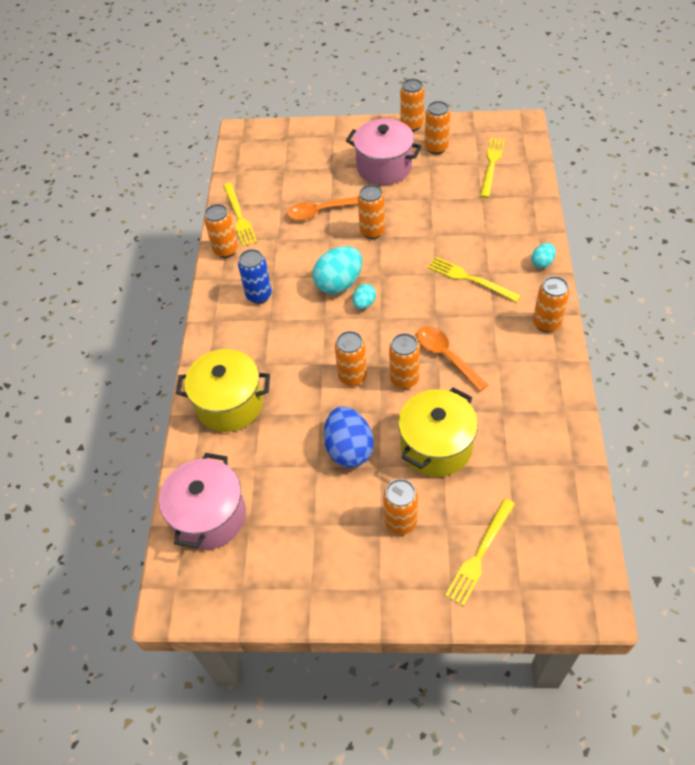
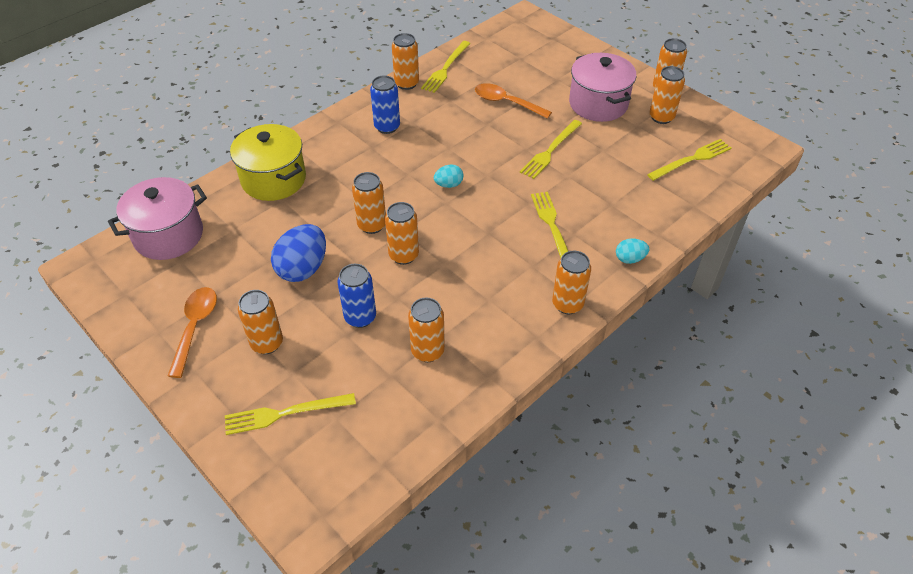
camera: 40 degrees right, 5 degrees down
(339, 283) = (450, 158): turquoise egg -> none
(372, 231) = (525, 141): orange can -> orange can (427, 351)
(398, 225) = (550, 151): none -> yellow fork
(436, 446) = (360, 317): yellow pot -> blue can
(446, 356) = (455, 264): orange spoon -> orange spoon (195, 327)

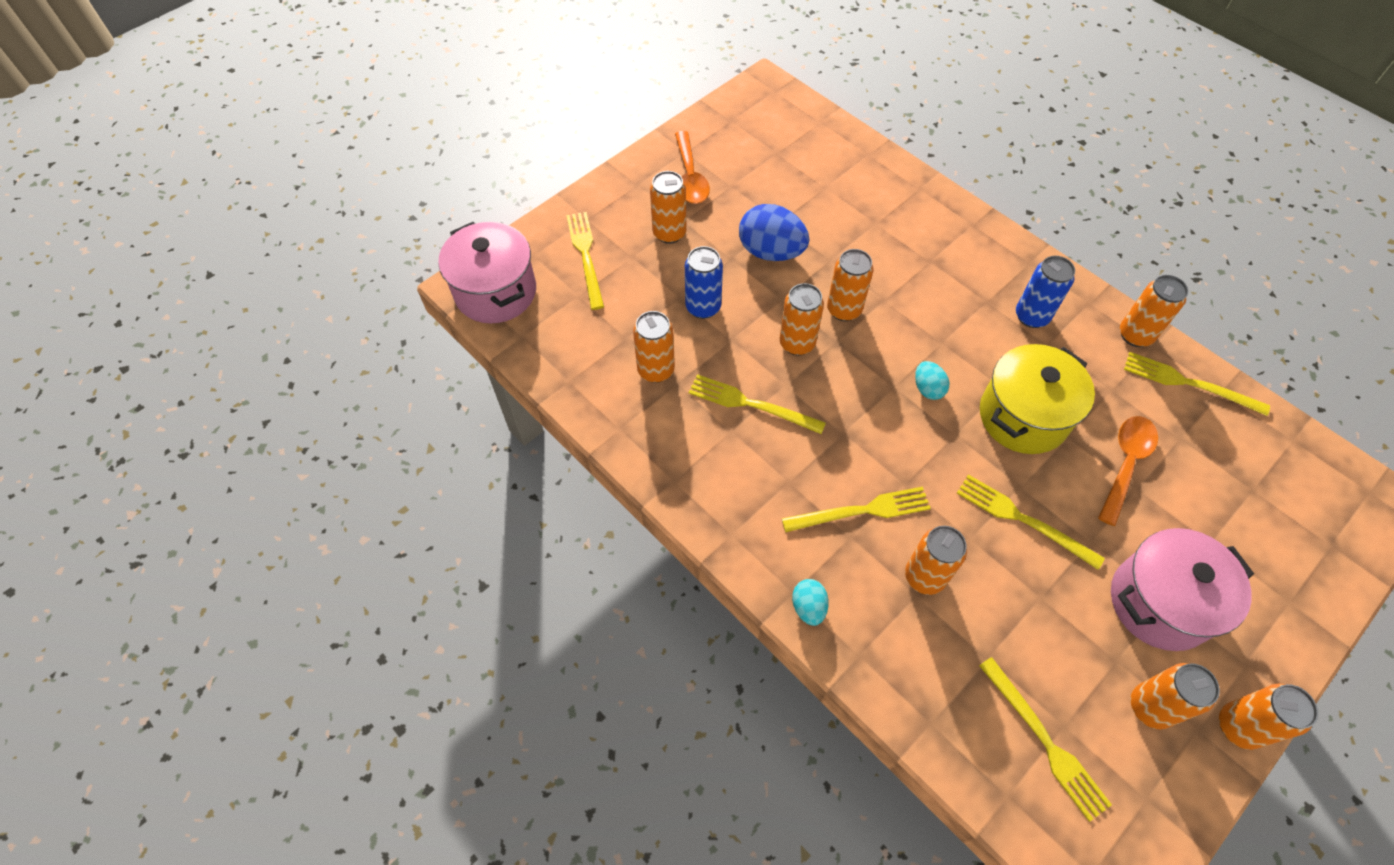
camera: 90 degrees right, 10 degrees up
(168, 235) = (811, 138): pink pot -> pink pot (495, 292)
(195, 327) = (690, 177): orange spoon -> orange spoon turned 75 degrees clockwise
(273, 179) = (909, 211): yellow pot -> yellow pot (1023, 416)
(463, 286) = (751, 404): none -> yellow fork
(567, 304) = (725, 519): orange can -> orange can (924, 576)

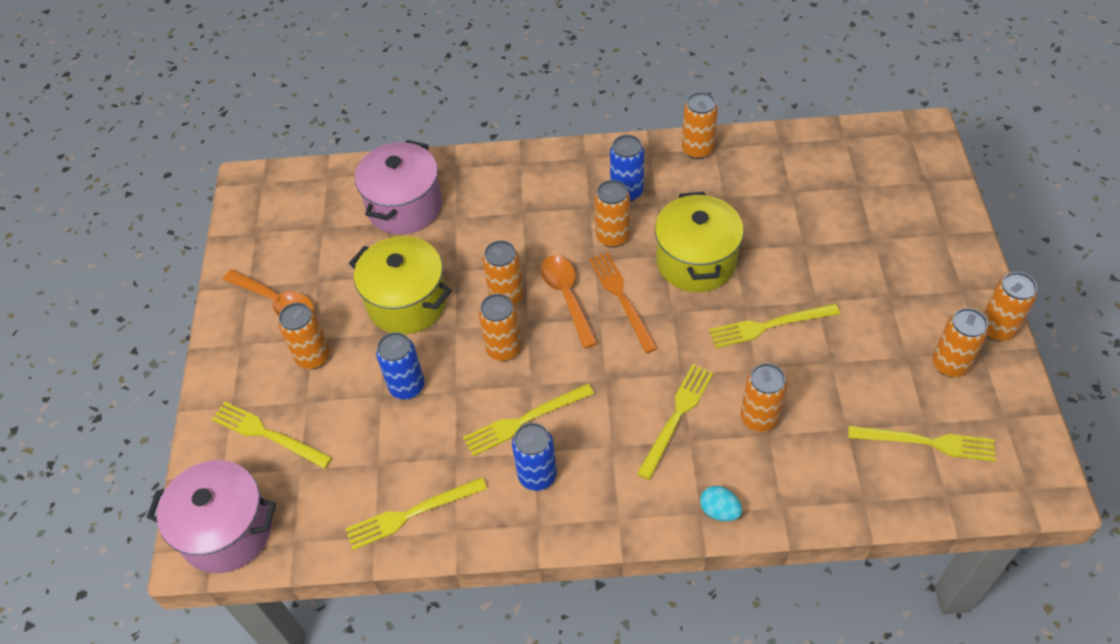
camera: 45 degrees left, 5 degrees down
(656, 370) = (429, 463): orange can -> orange can (612, 237)
(713, 449) = (537, 476): none -> blue can
(771, 252) = (407, 302): blue egg -> yellow pot
(928, 388) = (621, 298): turquoise egg -> orange fork
(1125, 464) = (782, 235): orange spoon -> orange spoon (567, 297)
(1159, 602) = (888, 300): pink pot -> pink pot (404, 206)
(1189, 383) = (758, 153): yellow fork -> yellow fork (411, 514)

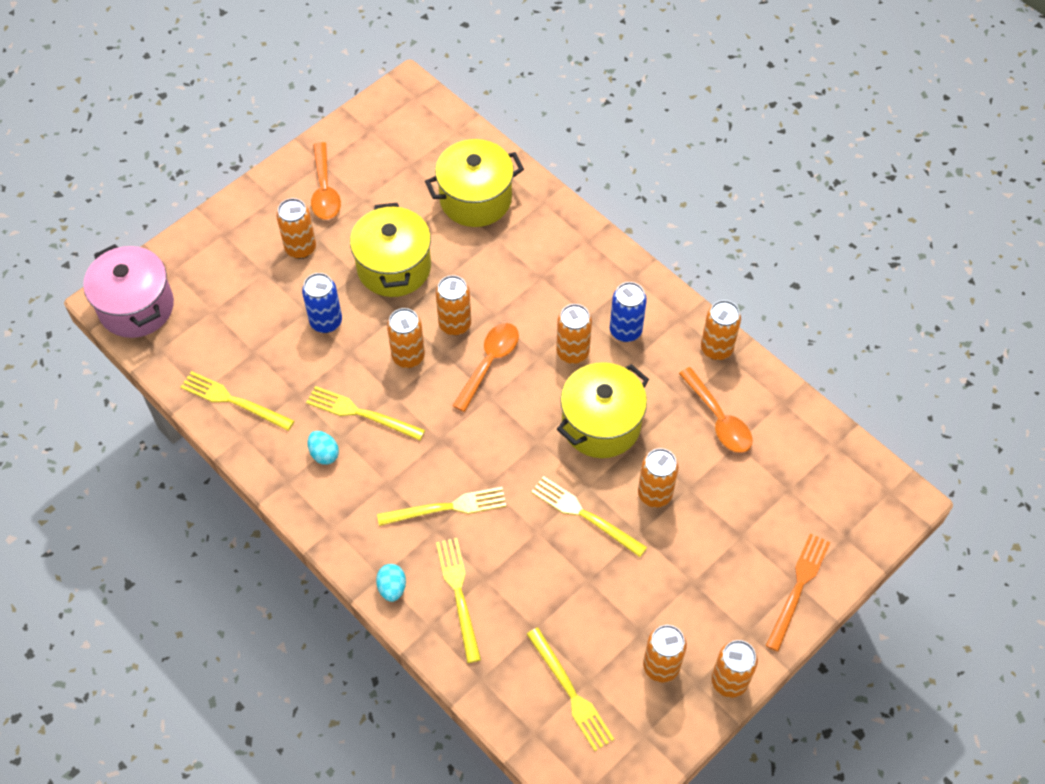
camera: 45 degrees right, 5 degrees up
(268, 434) = (221, 271): yellow fork -> yellow fork (459, 594)
(404, 206) = (475, 199): pink pot -> yellow pot
(537, 476) = (324, 454): blue can -> turquoise egg
(621, 298) = (520, 399): orange fork -> orange fork (798, 588)
(759, 418) = (493, 563): orange can -> orange can (654, 494)
(760, 187) = (719, 419): none -> orange spoon

